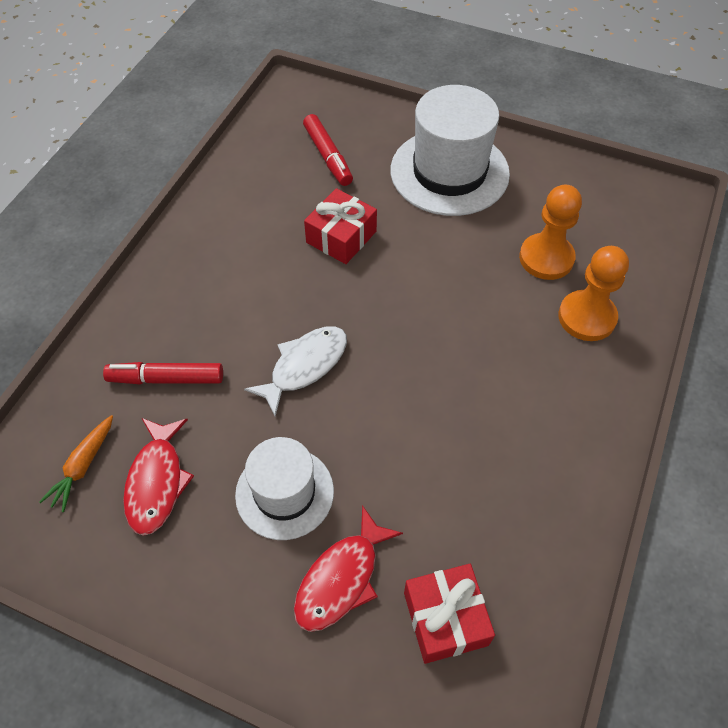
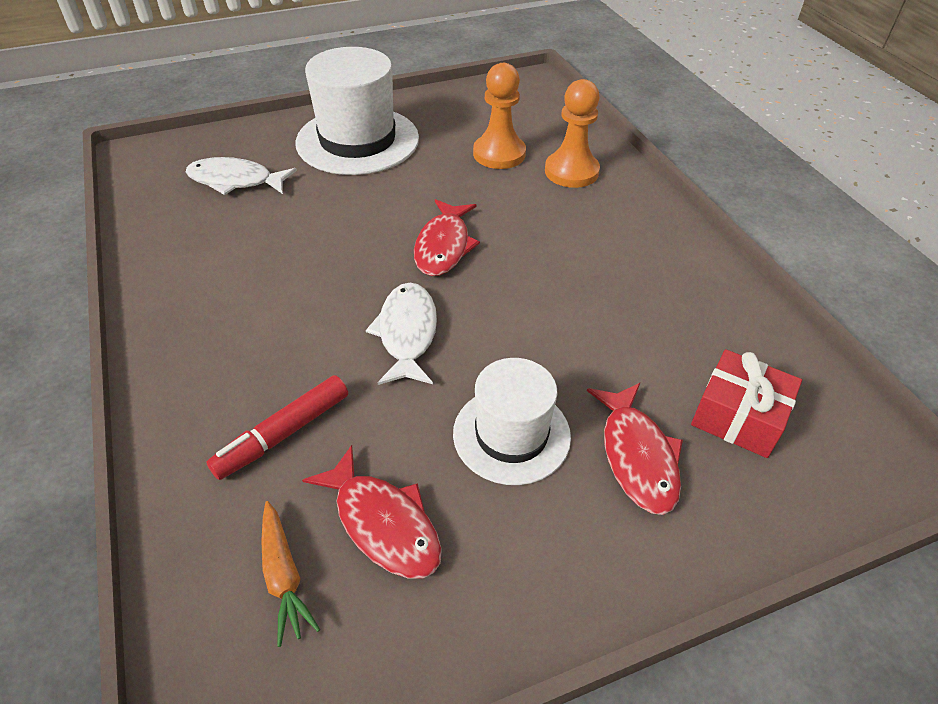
camera: 45 degrees left, 10 degrees down
(328, 156) = (235, 181): red marker -> white fish
(341, 237) = (320, 227): red gift -> none
(405, 314) = (443, 246): none -> red fish

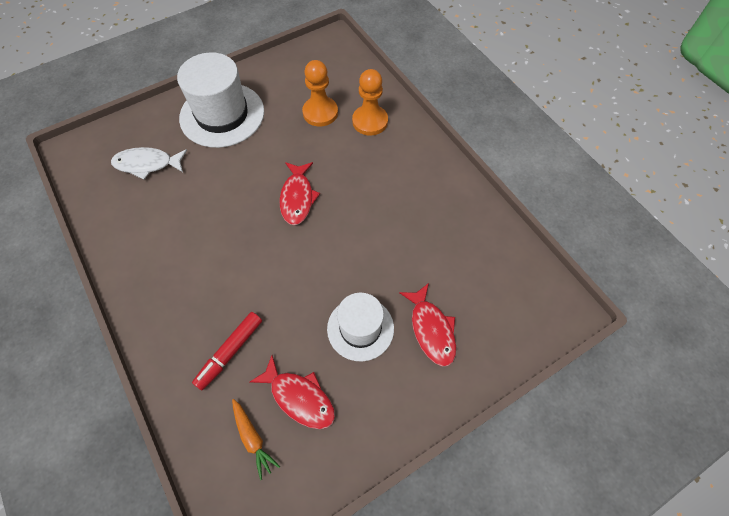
camera: 10 degrees left, 15 degrees up
(407, 333) = (287, 269): white fish -> none
(738, 416) = (484, 293): red gift -> none

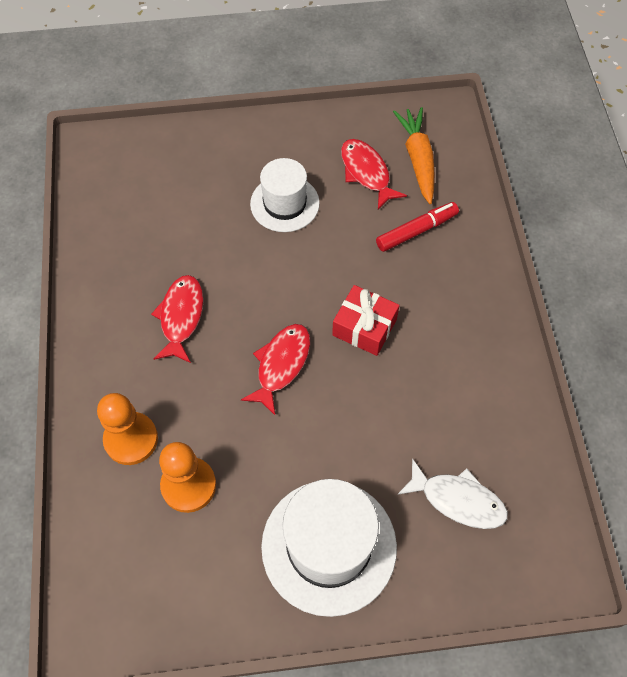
camera: 155 degrees left, 0 degrees up
(247, 248) = (364, 327): none -> red gift
(253, 438) = (418, 160): orange carrot -> orange carrot, size x1.58
(431, 330) = (220, 178): red fish -> red fish (181, 317)

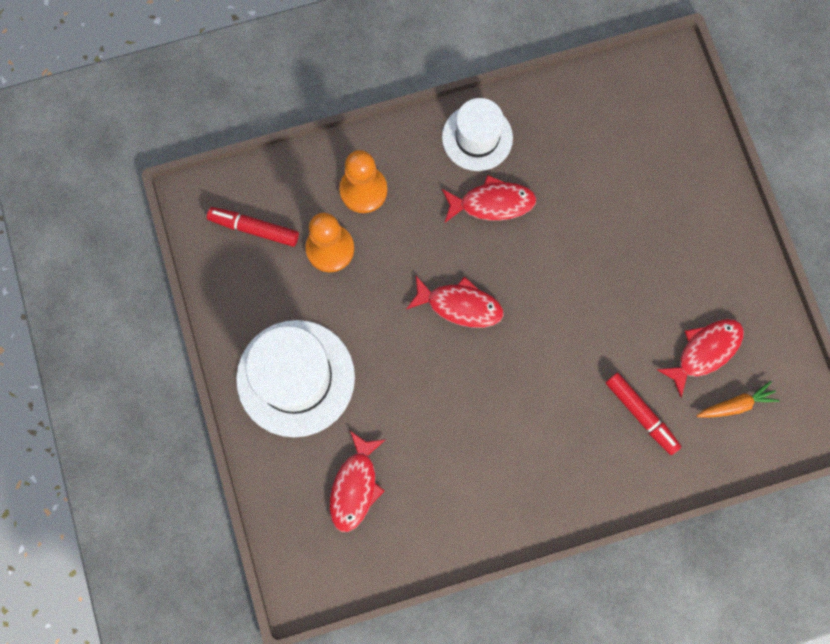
camera: 80 degrees right, 15 degrees up
(142, 568) = (254, 229): none -> red marker
(284, 203) = (645, 274): white hat -> white hat (477, 137)
(364, 327) = (515, 377): red gift -> none
(418, 160) = (736, 404): orange carrot -> orange carrot, size x0.63
(458, 500) = (355, 487): white fish -> red fish

